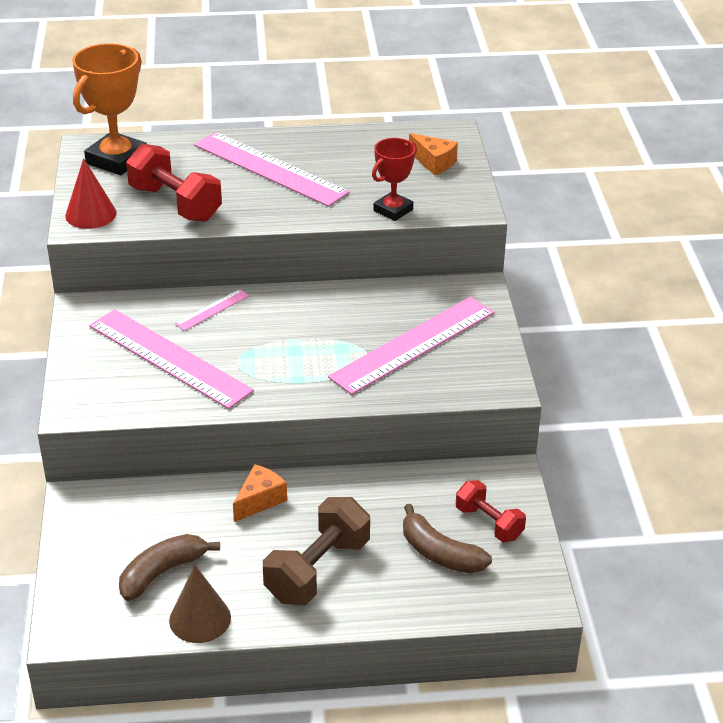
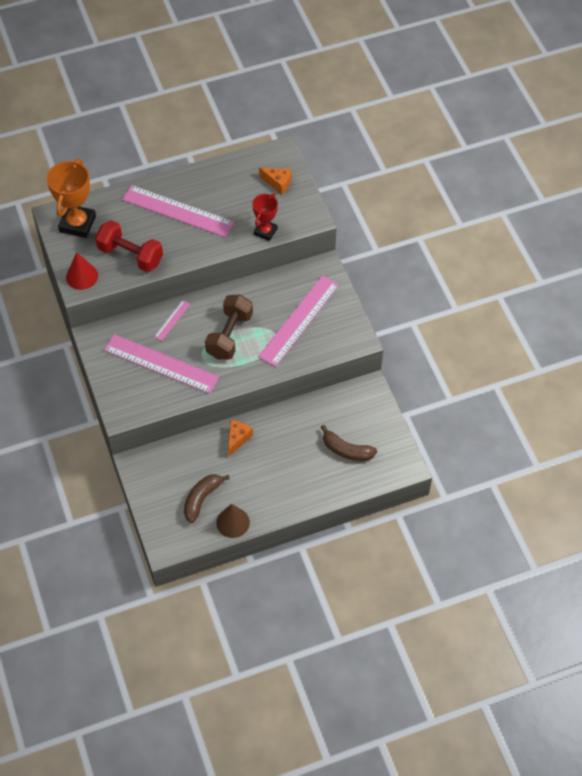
camera: 15 degrees left, 20 degrees up
(317, 570) = (284, 477): brown dumbbell -> brown dumbbell (229, 335)
(489, 523) = (367, 424): red dumbbell -> none

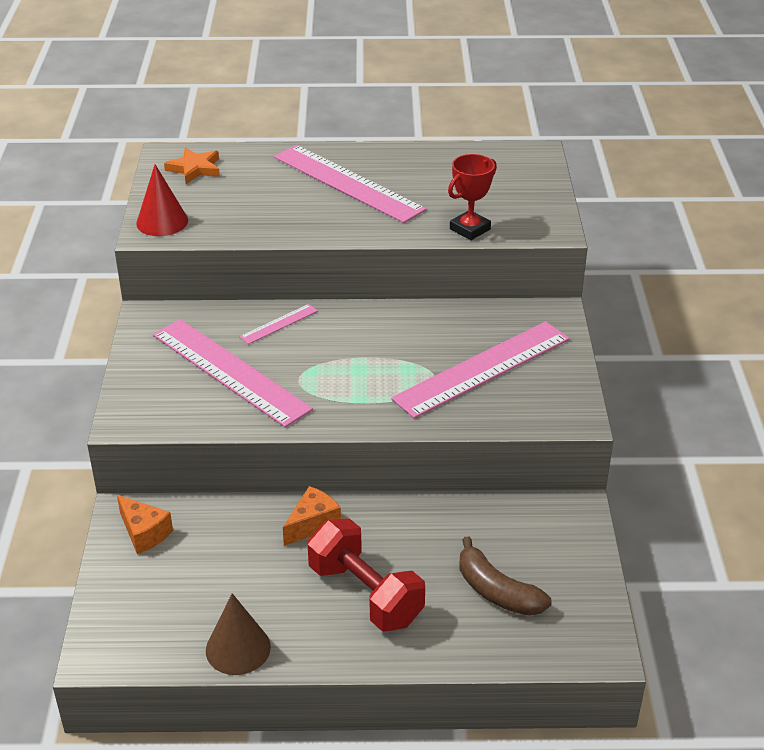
camera: 20 degrees right, 20 degrees down
(77, 224) = (195, 169): orange trophy -> orange star
(130, 255) = (248, 214): red dumbbell -> red dumbbell (365, 594)
(201, 499) = (204, 596): brown banana -> none
(229, 335) = (359, 362): brown dumbbell -> none
(278, 183) = (516, 183): orange cheese -> orange cheese (144, 533)

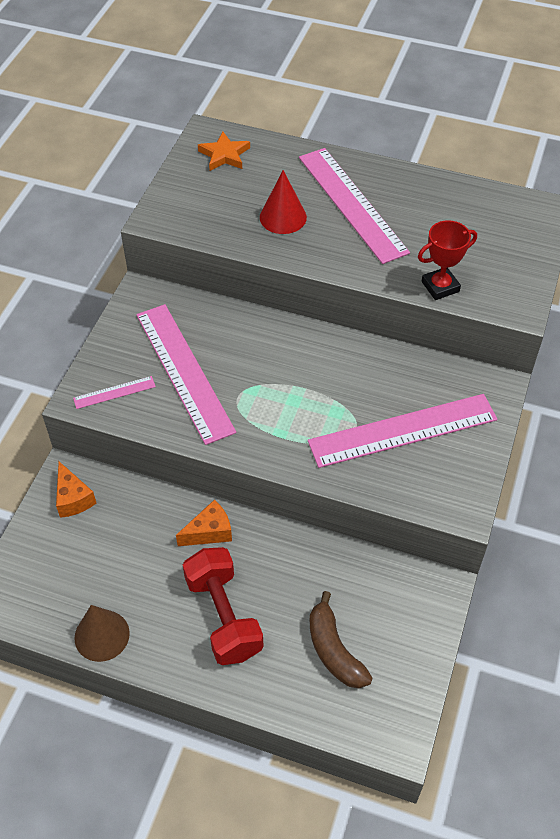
camera: 20 degrees right, 15 degrees up
(162, 222) = (172, 209): red cone -> red cone (283, 217)
(279, 324) = (246, 331): pink ruler -> pink ruler (114, 392)

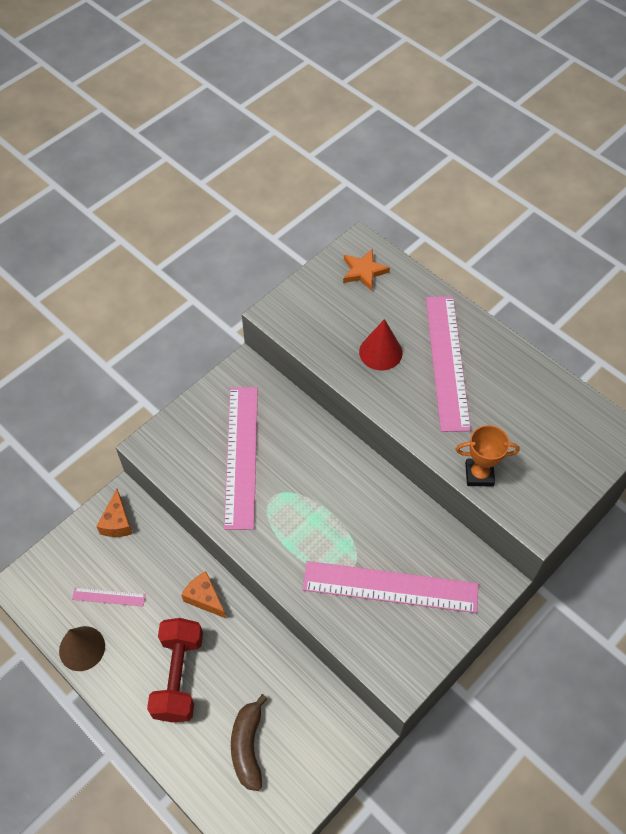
camera: 25 degrees right, 5 degrees up
(114, 392) = (178, 451): pink ruler -> pink ruler (109, 597)
(209, 532) = (205, 598): orange cheese -> orange cheese turned 135 degrees counterclockwise
(440, 286) = (479, 474): red trophy -> orange trophy

